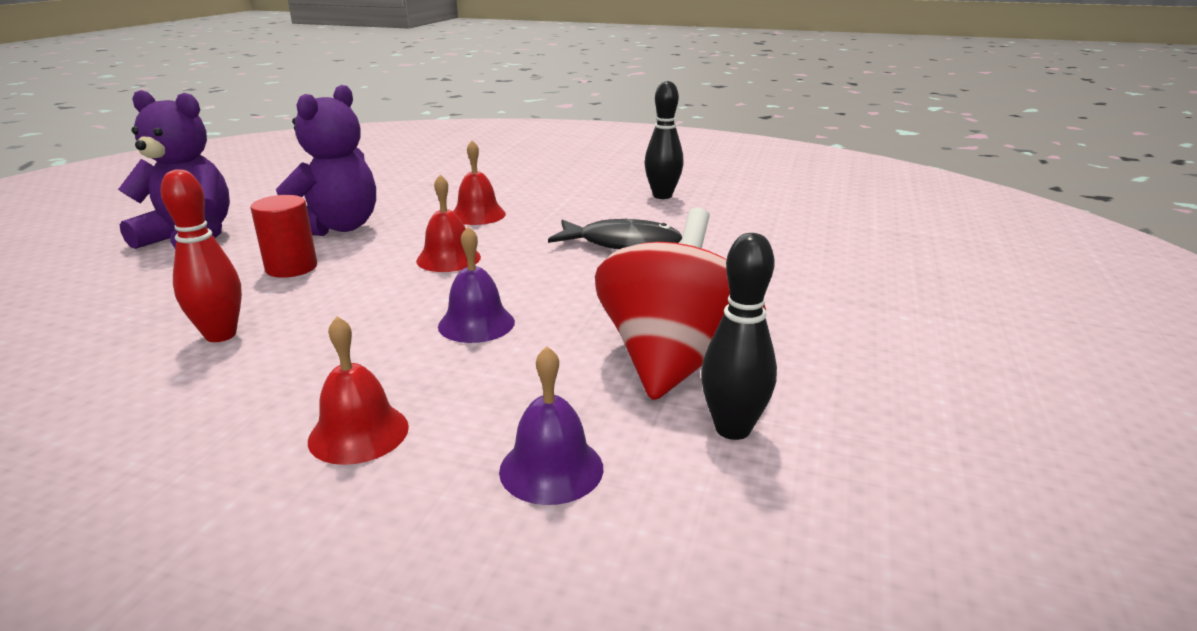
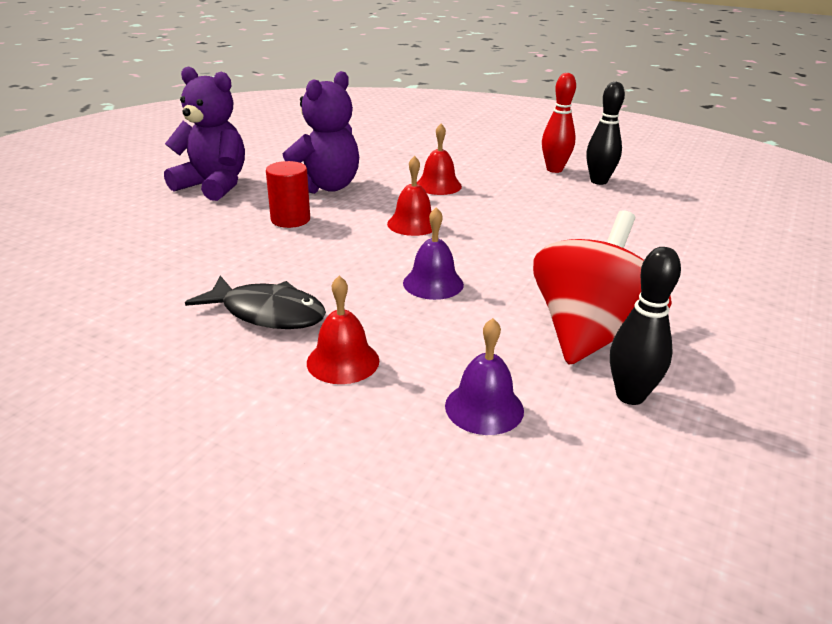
camera: 10 degrees right, 5 degrees up
(221, 335) = (241, 271): red bowling pin -> red bowling pin (554, 169)
(622, 244) = (558, 224): black fish -> black fish (267, 313)

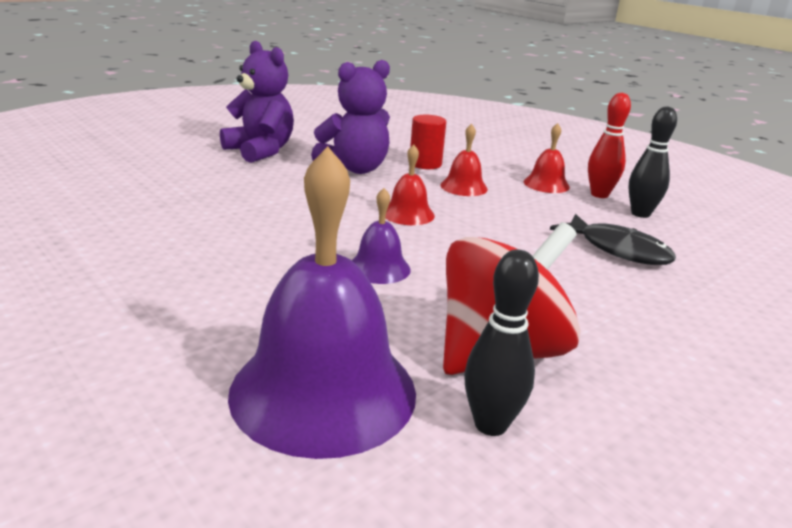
camera: 20 degrees right, 5 degrees down
(267, 313) = (206, 258): black fish -> black fish (618, 250)
(290, 219) = (299, 189): red cylinder -> red cylinder (425, 164)
(343, 361) = (231, 313): red bell -> red bell (546, 184)
(484, 407) = (323, 391): purple bell -> purple bell, size x2.16

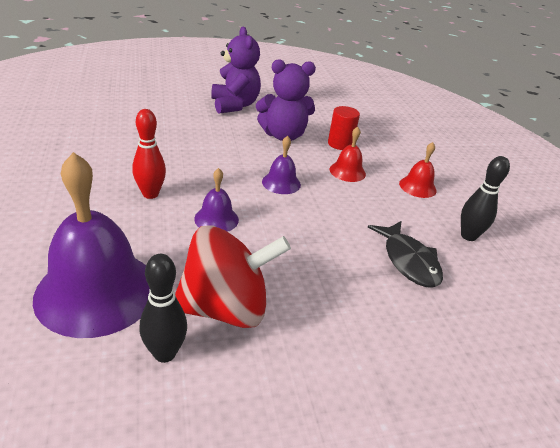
camera: 25 degrees right, 10 degrees up
(408, 214) = (281, 183): red bell -> purple bell
(599, 195) = (453, 208): red bowling pin -> red bowling pin (150, 194)

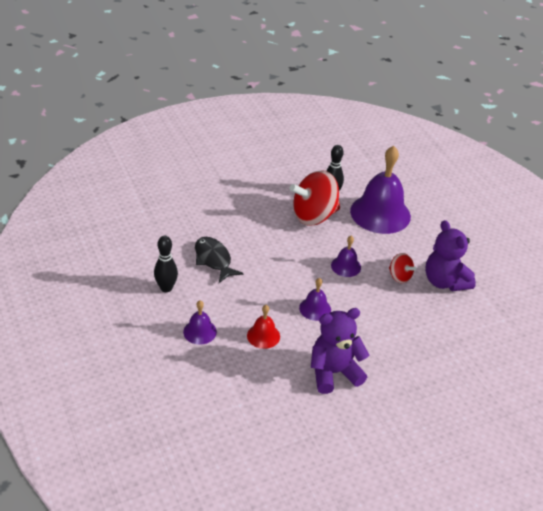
camera: 170 degrees right, 5 degrees up
(150, 194) = (399, 277): red bowling pin -> red spinning top
(234, 105) = (404, 414): purple teddy bear -> purple teddy bear (444, 282)
(340, 144) = (275, 375): red cylinder -> none
(417, 187) = (200, 331): red bell -> purple bell

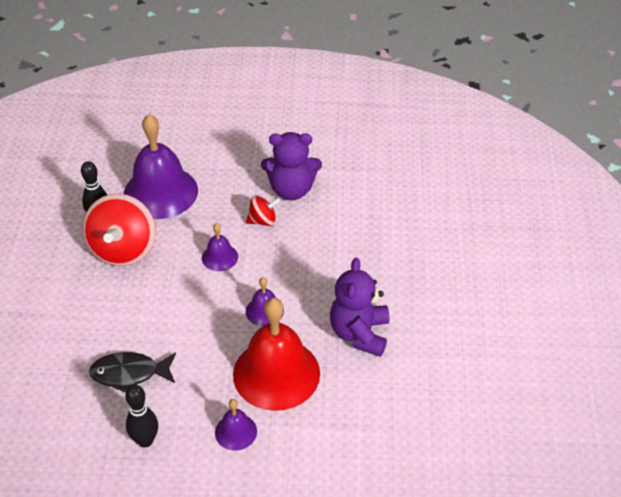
camera: 60 degrees left, 5 degrees up
(263, 336) = (276, 373): red bell -> red bell, size x2.16

